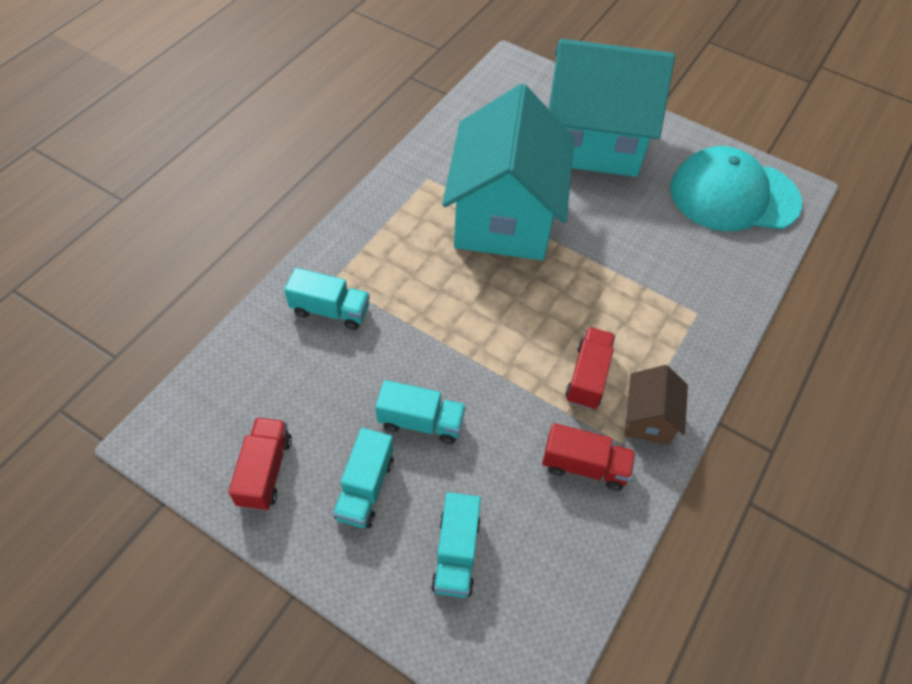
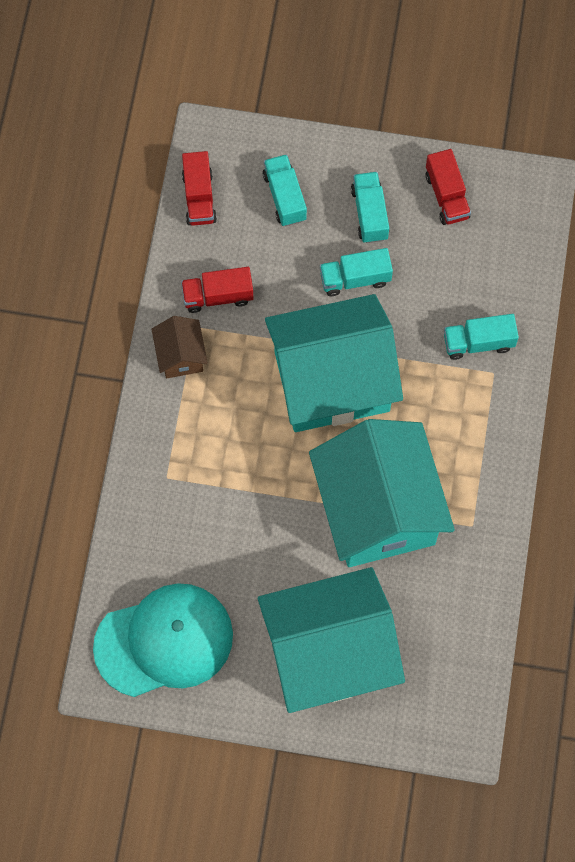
camera: 160 degrees right, 15 degrees up
(496, 333) = (331, 381): none -> turquoise house
(588, 377) = (241, 372): red truck -> red truck (199, 197)

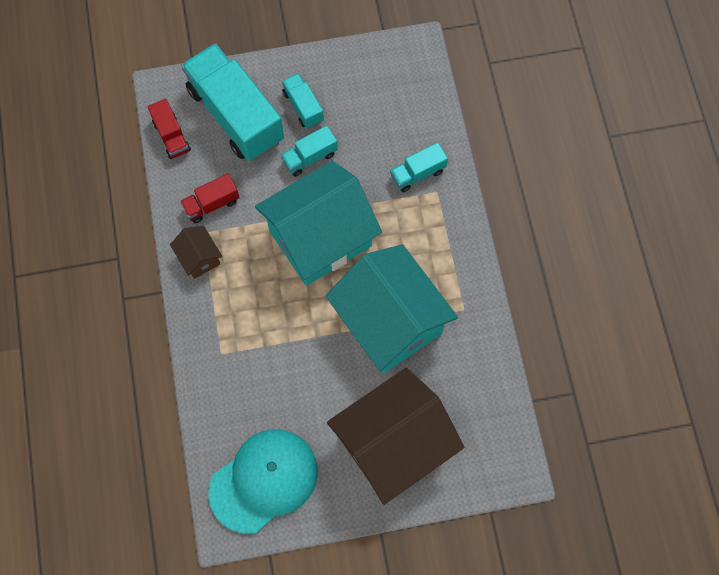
camera: 20 degrees left, 0 degrees up
(284, 197) = (235, 115): turquoise truck -> turquoise truck, size x2.15
(329, 653) = (393, 444): turquoise house -> brown house
(447, 196) = (355, 76): red truck -> none

